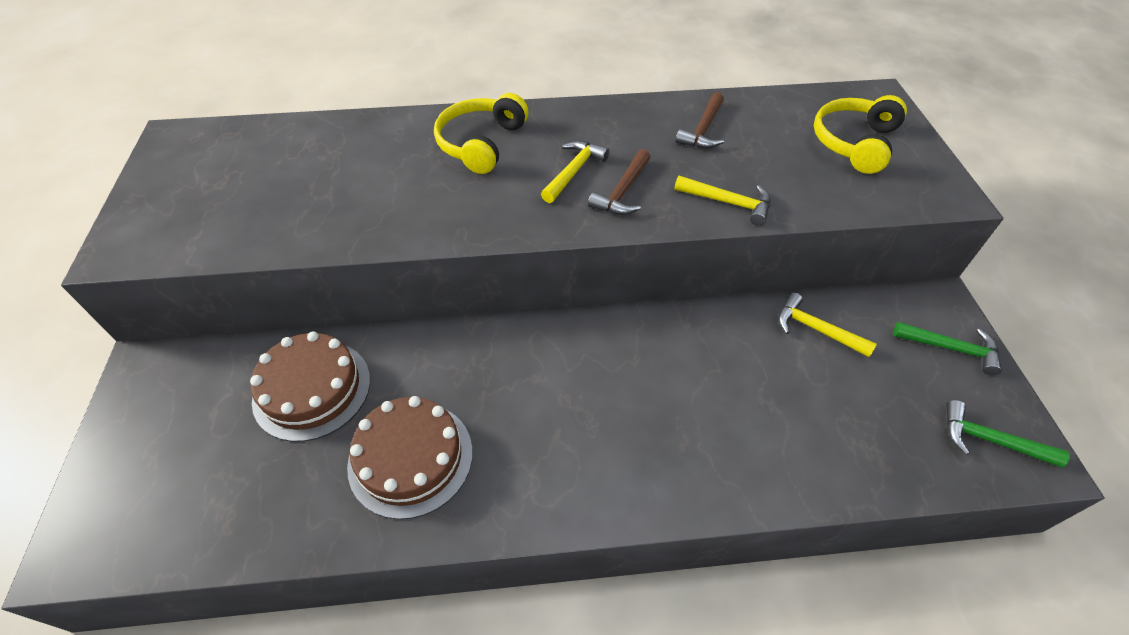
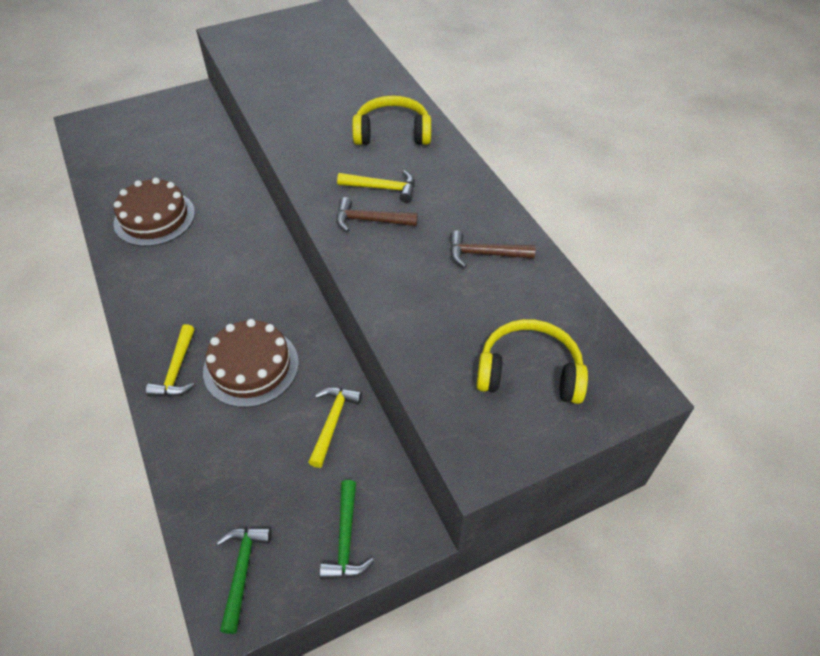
camera: 70 degrees right, 0 degrees up
(312, 389) = (194, 161): brown cake -> brown cake (251, 366)
(728, 203) = (385, 287): yellow hammer -> yellow hammer (177, 370)

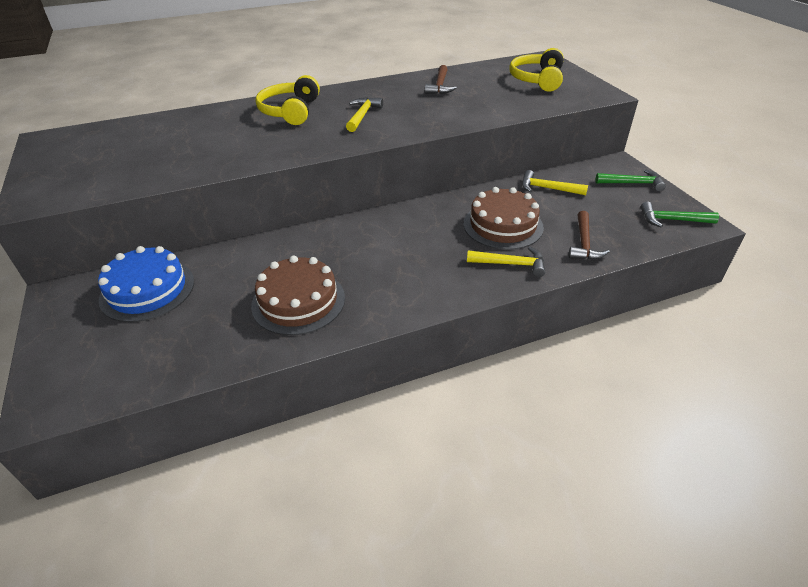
camera: 85 degrees left, 10 degrees down
(188, 134) = (147, 290): none -> blue cake
(370, 220) = (400, 120): brown hammer -> brown hammer (584, 243)

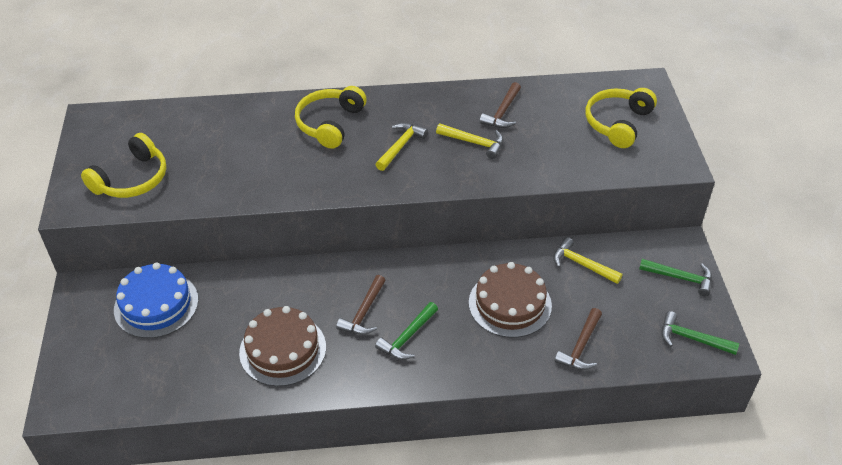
camera: 15 degrees right, 5 degrees up
(98, 173) = (132, 179): none -> yellow headphones
(370, 256) = (364, 313): none -> brown hammer
(421, 267) = (407, 337): none -> green hammer
(511, 264) = (494, 354): yellow hammer -> yellow hammer (474, 143)

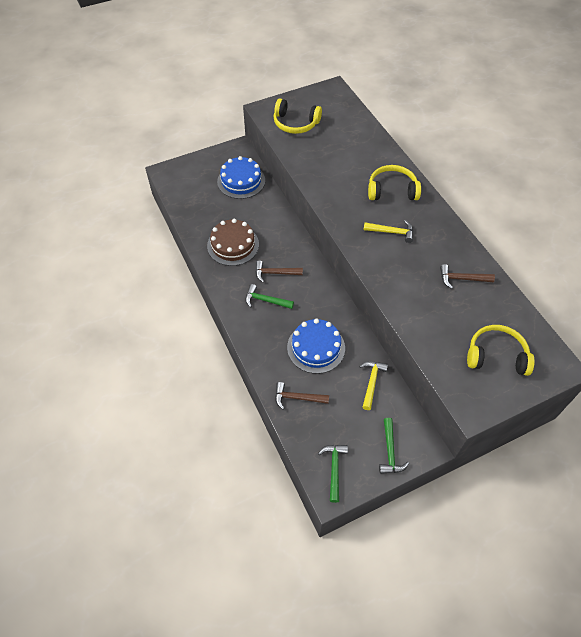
camera: 70 degrees right, 10 degrees up
(474, 143) = (419, 271): yellow hammer -> none
(510, 304) = (316, 347): brown cake -> blue cake

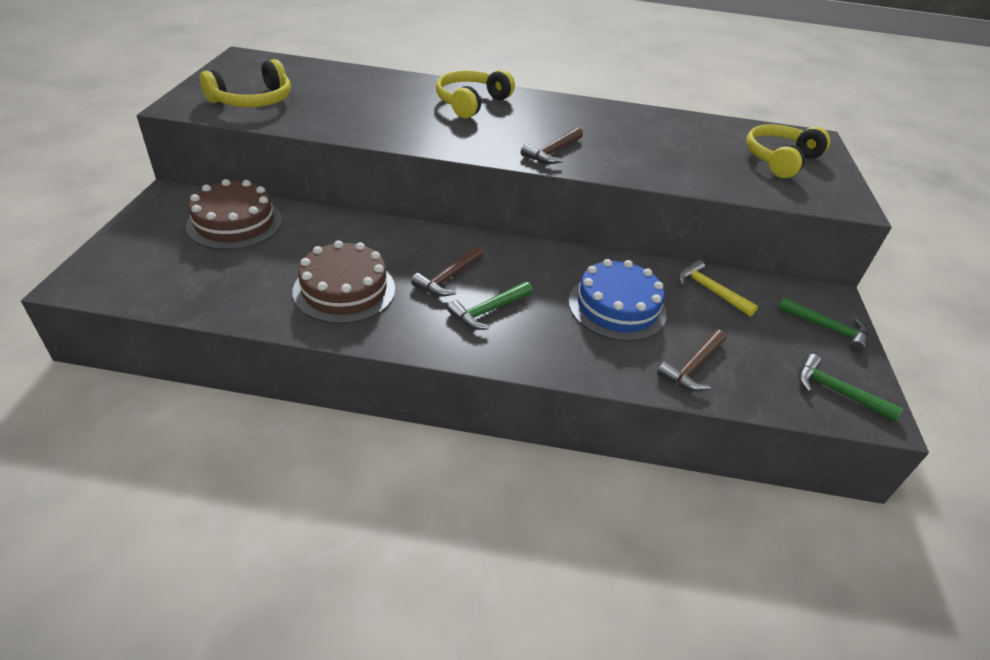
camera: 60 degrees left, 15 degrees down
(241, 181) = (235, 223): blue cake -> brown cake
(392, 232) = (537, 131): yellow hammer -> none
(461, 279) = (654, 129): brown hammer -> brown hammer (552, 152)

